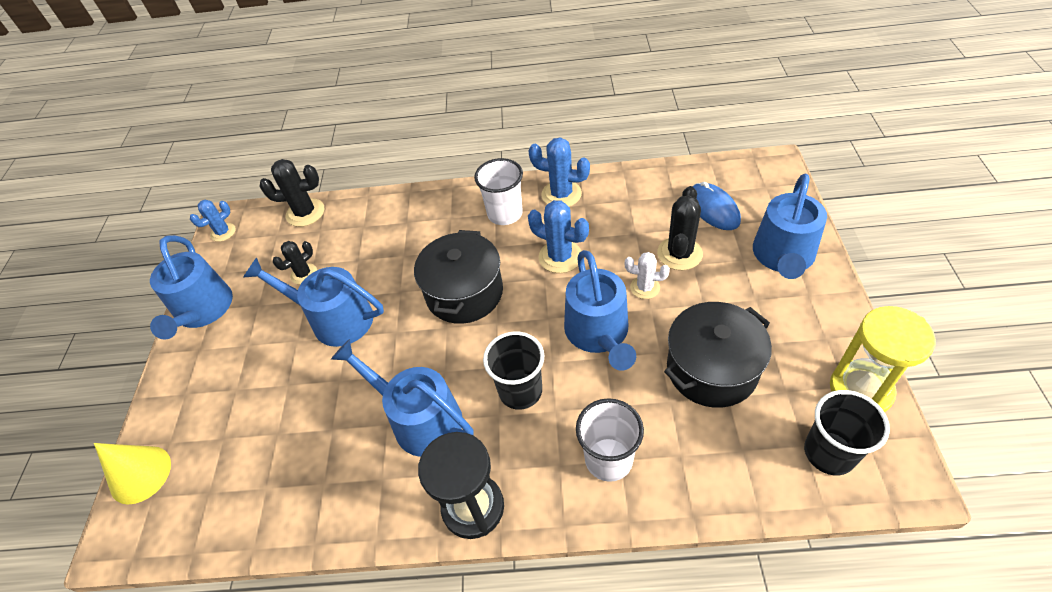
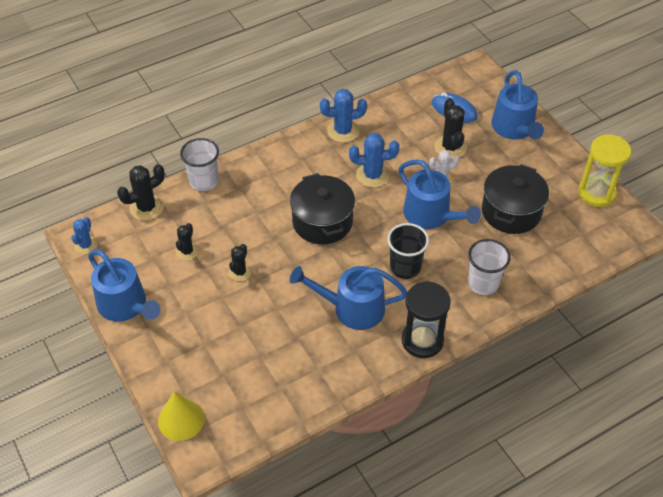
camera: 35 degrees left, 0 degrees up
(335, 319) = (240, 272): blue watering can -> black cactus
(505, 214) = (311, 158): white cup -> white cup (204, 181)
(829, 453) = (597, 232): black cup -> none

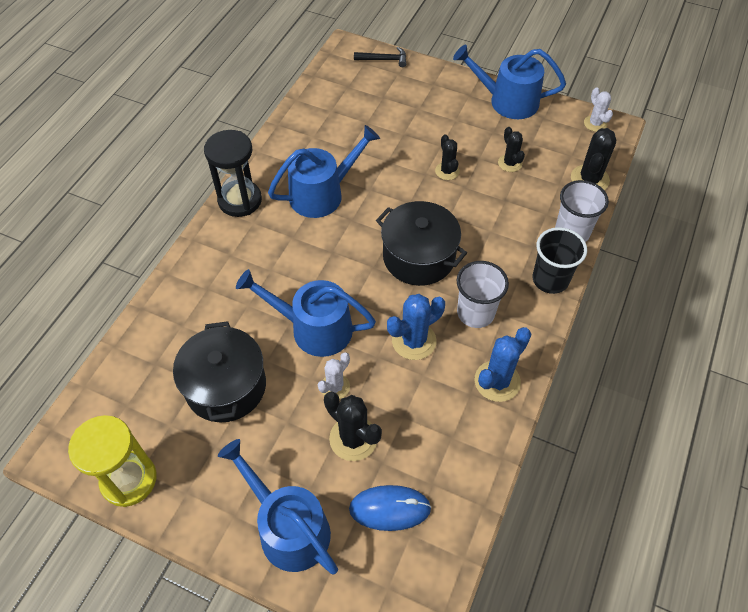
camera: 145 degrees right, 5 degrees up
(86, 245) = (595, 123): blue cactus -> white cactus
(181, 419) = (384, 59): yellow cone -> black hammer
(405, 267) = (301, 256): black cup -> black cup (550, 279)
(483, 283) = (212, 283): white cup -> white cup (475, 313)

